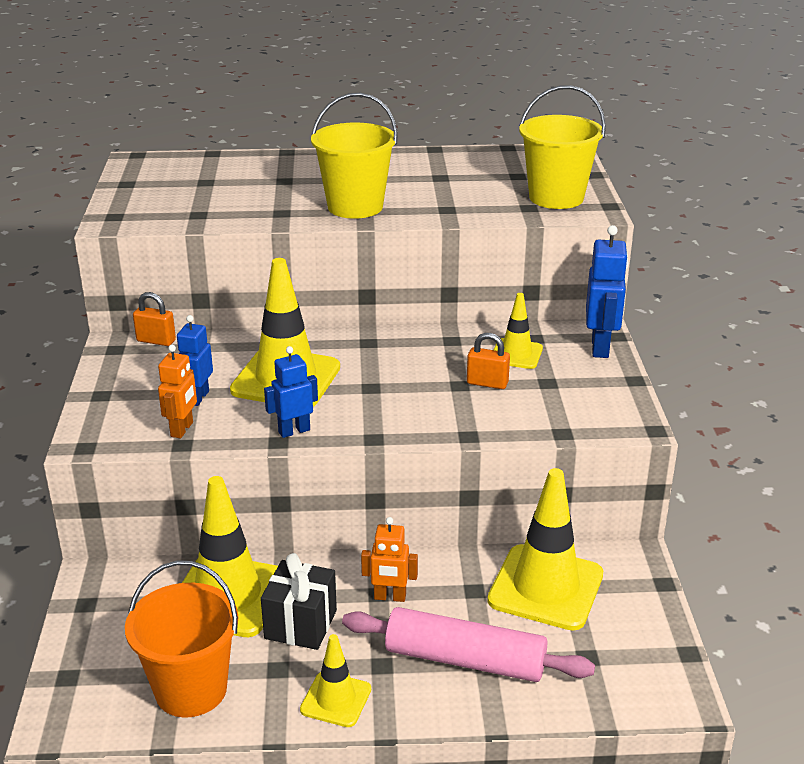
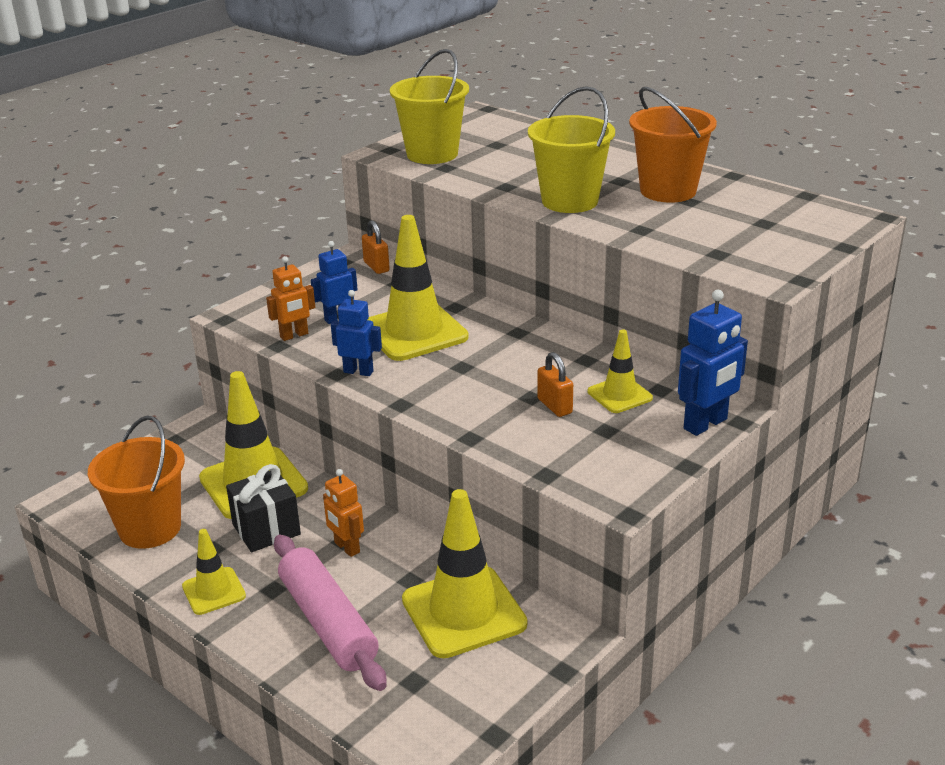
camera: 45 degrees right, 0 degrees up
(412, 175) = (668, 191): none -> orange bucket
(556, 198) = (761, 254): yellow bucket -> yellow bucket (432, 154)

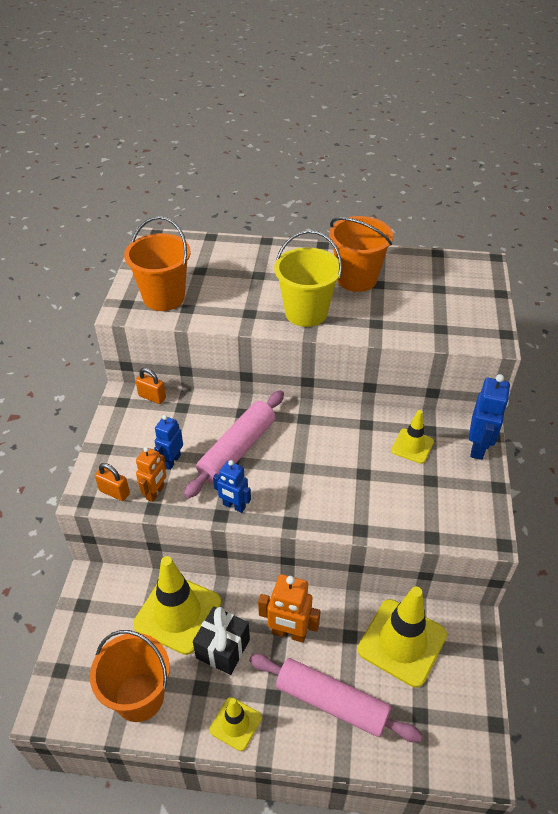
camera: 35 degrees left, 15 degrees up
(346, 548) = (289, 633): orange robot -> orange robot, size x1.51
(358, 371) = (234, 506): blue robot -> blue robot turned 135 degrees counterclockwise
(414, 332) = (237, 450): yellow traffic cone -> pink rolling pin
(432, 154) = (164, 297): yellow bucket -> orange bucket
(554, 406) = (384, 475): orange padlock -> orange padlock (114, 492)

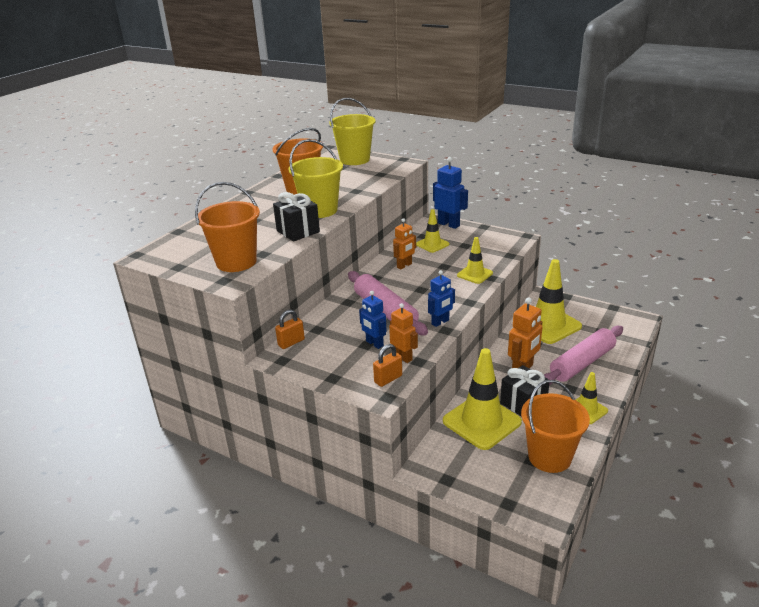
camera: 65 degrees left, 15 degrees down
(246, 314) = (298, 231): none -> black gift
(344, 435) = (404, 265): none -> orange robot
(359, 510) = (474, 274): none -> yellow traffic cone
(469, 292) = (354, 159): none -> yellow bucket

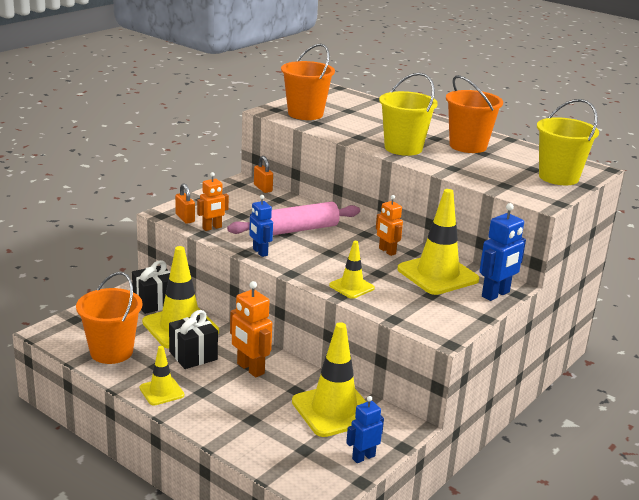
camera: 95 degrees right, 5 degrees down
(298, 231) = (356, 136): black gift -> black gift (154, 302)
(374, 344) = (241, 219): blue robot -> blue robot (363, 457)
(432, 244) = (437, 274): yellow traffic cone -> yellow traffic cone, size x1.87
(582, 363) = (243, 413): pink rolling pin -> none

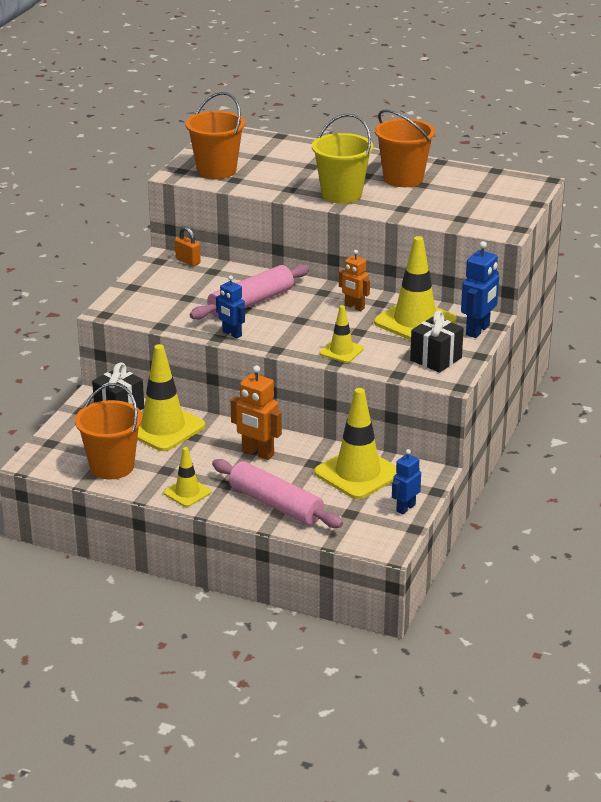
camera: 15 degrees left, 5 degrees up
(185, 218) = (131, 312): orange padlock -> none
(193, 355) = (194, 453): black gift -> black gift (435, 359)
(212, 228) = (166, 317): orange robot -> none
(237, 423) = (276, 504): none -> pink rolling pin
(558, 177) = (506, 199): yellow bucket -> none

